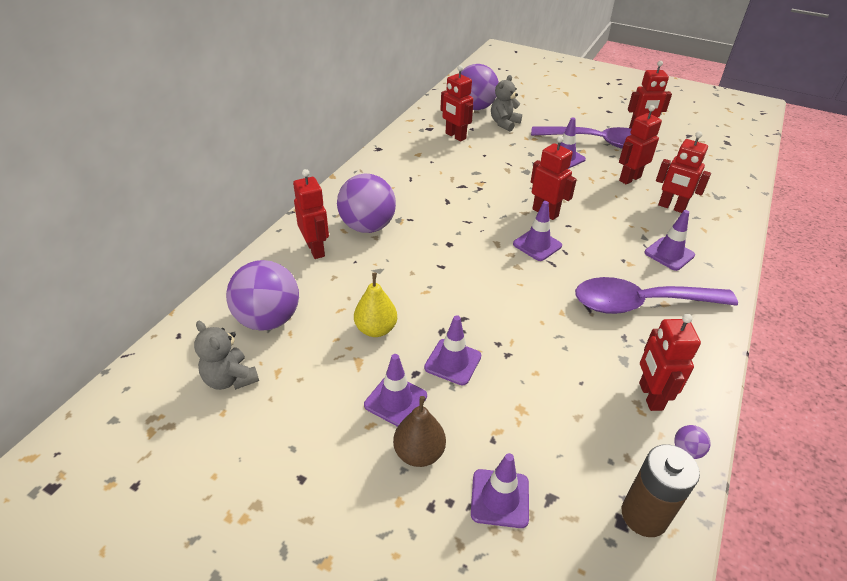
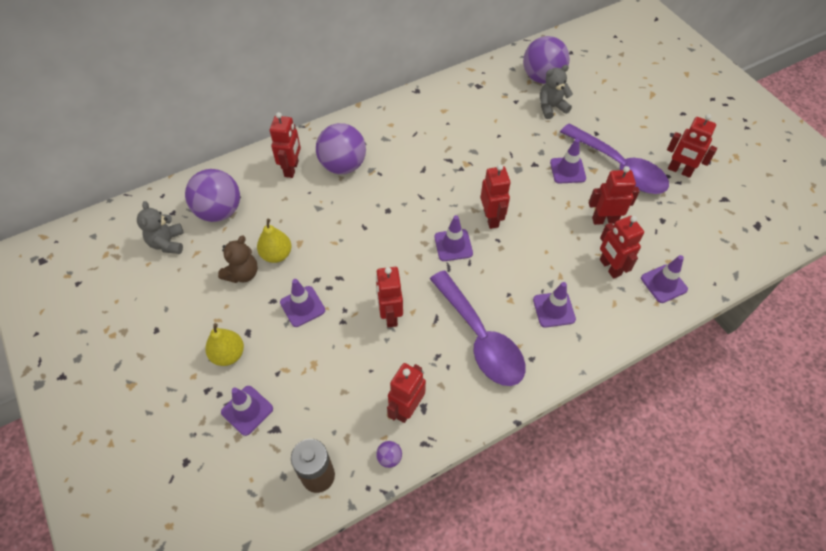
camera: 35 degrees right, 15 degrees up
(355, 365) = (242, 273): none -> brown teddy bear
(395, 400) = (245, 312): purple traffic cone -> purple traffic cone (663, 284)
(419, 453) = (228, 354): brown pear -> yellow pear
(455, 136) = (493, 104): red robot -> red robot (390, 315)
(641, 303) = (480, 338): purple spoon -> purple spoon turned 150 degrees counterclockwise

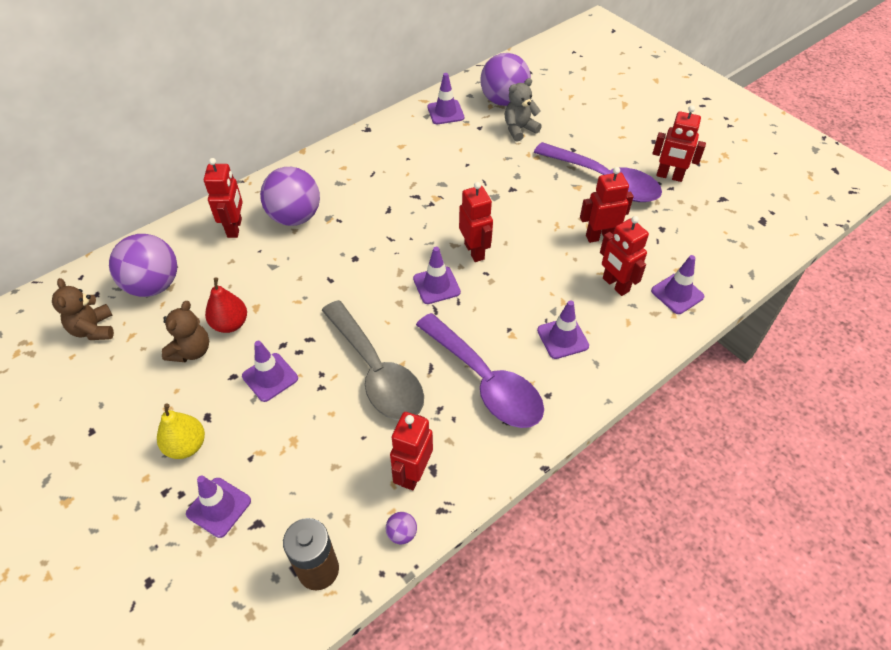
camera: 10 degrees left, 5 degrees down
(167, 243) = (93, 329): grey teddy bear -> brown teddy bear
(276, 254) = (230, 324): yellow pear -> red pear
(390, 315) = (376, 372): red robot -> grey spoon
(567, 170) = (549, 191): purple traffic cone -> purple traffic cone (445, 112)

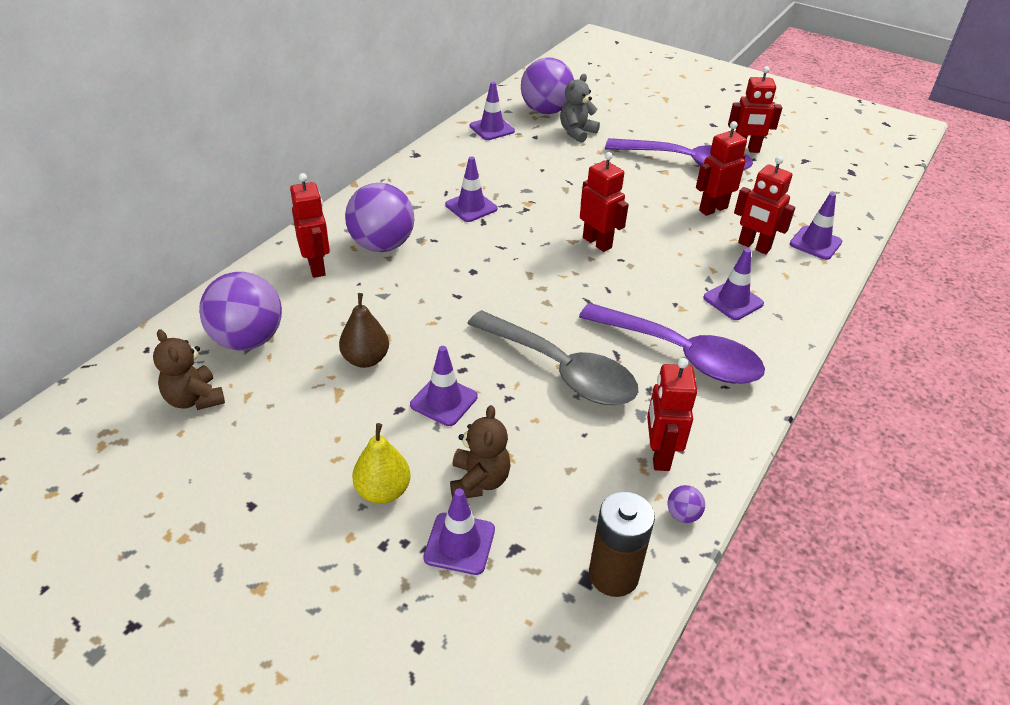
camera: 20 degrees left, 10 degrees down
(191, 351) = (333, 395): brown teddy bear -> brown teddy bear (479, 481)
(230, 324) = (366, 359): red pear -> brown pear
(436, 285) = (576, 279): purple traffic cone -> purple traffic cone (471, 207)

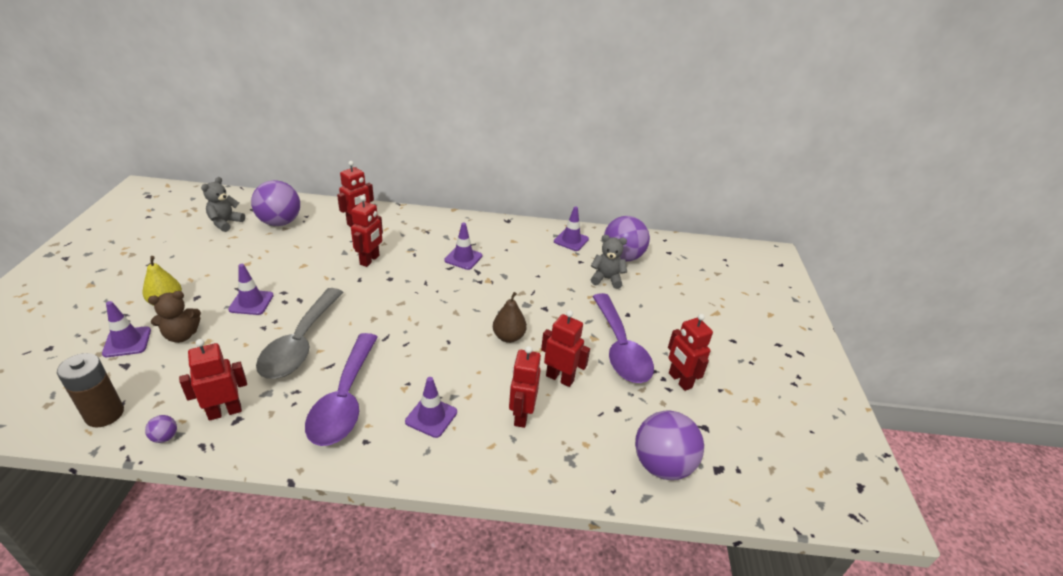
camera: 60 degrees right, 5 degrees down
(194, 399) = (225, 223): brown teddy bear -> grey teddy bear
(366, 359) = (279, 264): brown pear -> brown pear (508, 337)
(382, 245) = (395, 237): purple ball -> purple ball (662, 465)
(597, 242) = (462, 324): red robot -> red robot (370, 260)
(815, 243) = (558, 459): purple traffic cone -> none

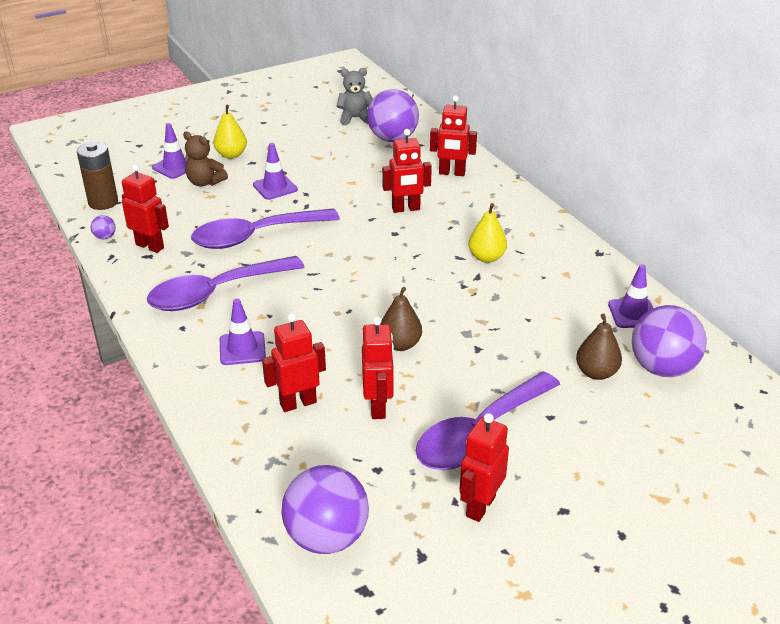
camera: 60 degrees right, 0 degrees up
(300, 343) = (256, 236): grey spoon -> purple spoon
(463, 258) = (486, 257): purple traffic cone -> yellow pear
(606, 279) = (596, 372): grey teddy bear -> brown pear

